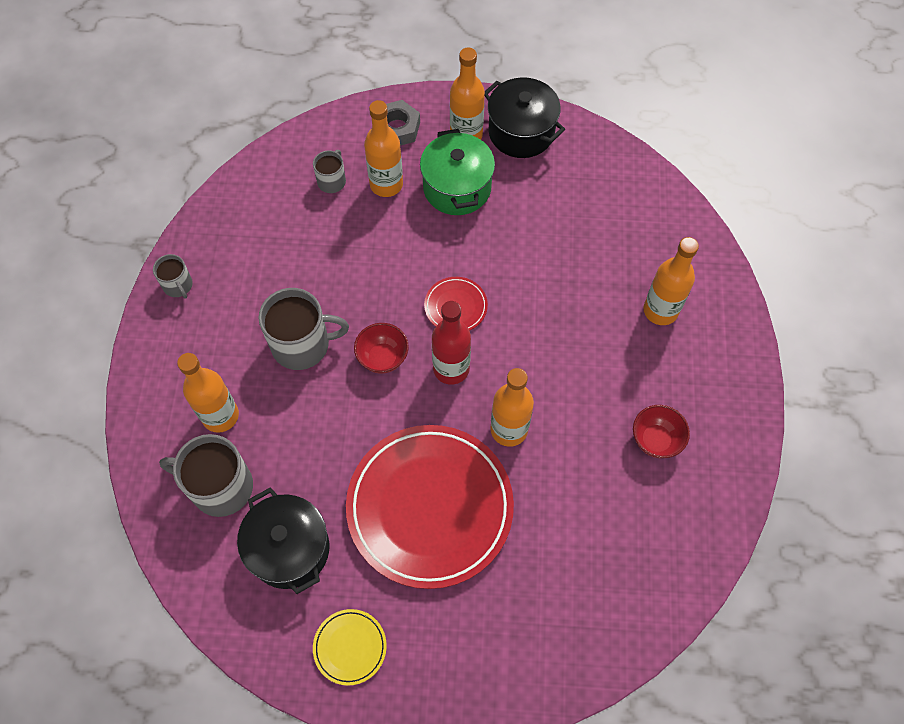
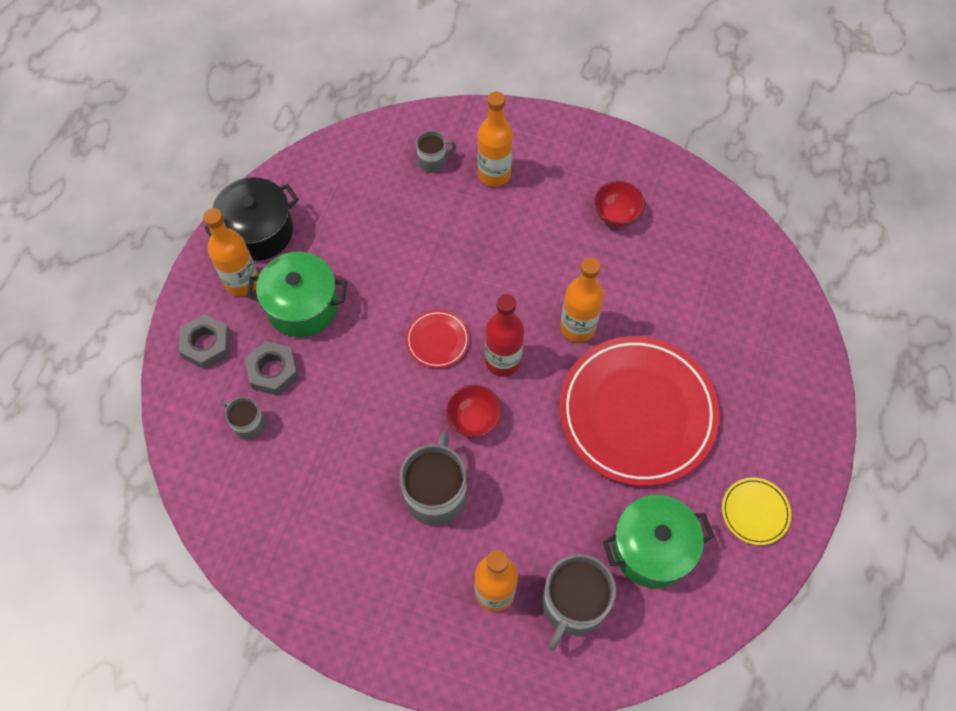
camera: 75 degrees left, 0 degrees up
(178, 285) = (324, 612): grey mug -> grey mug (433, 161)
(289, 549) = (651, 548): black pot -> green pot
(386, 184) = (273, 371): orange bottle -> grey nut

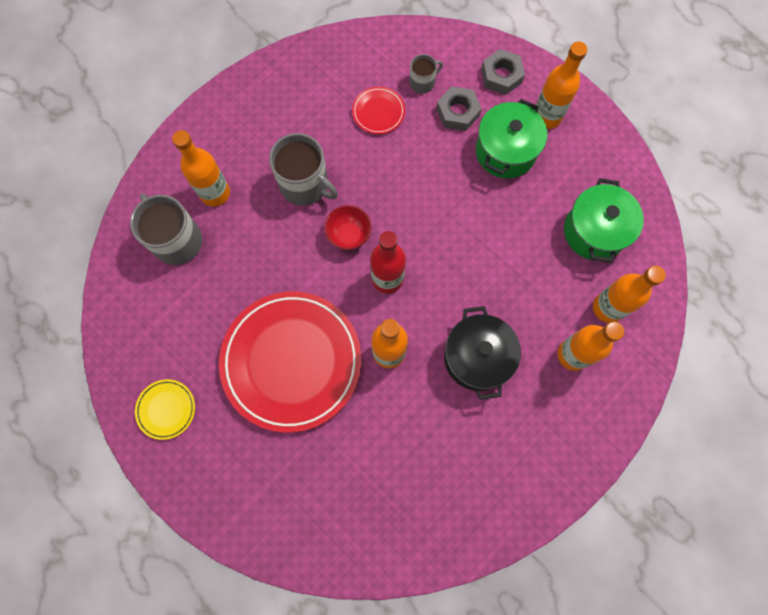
camera: 115 degrees right, 10 degrees up
(259, 232) = (590, 143): black pot -> black pot (477, 357)
(433, 161) = (607, 308): grey mug -> orange bottle
(437, 340) = (429, 237): red plate -> red plate (378, 112)
(616, 215) = (483, 443): red bowl -> none
(651, 548) = (183, 315): green pot -> green pot (594, 231)

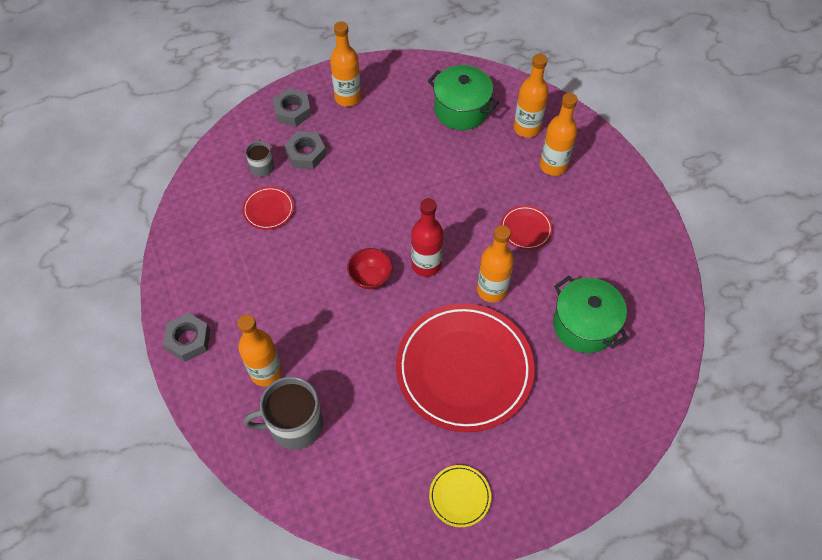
camera: 65 degrees left, 15 degrees down
(218, 117) = (188, 340): none -> grey nut
(305, 185) = (303, 293): grey mug -> none
(477, 357) = (526, 229): black pot -> red plate
(505, 151) = (361, 136): green pot -> green pot (584, 325)

